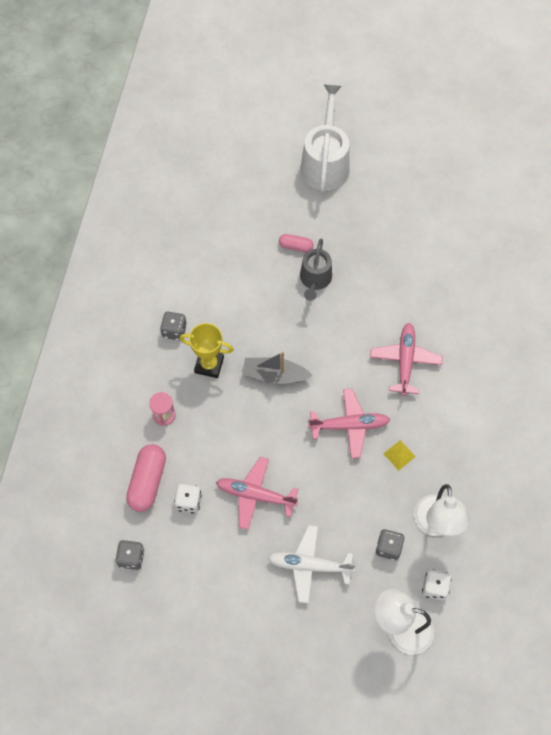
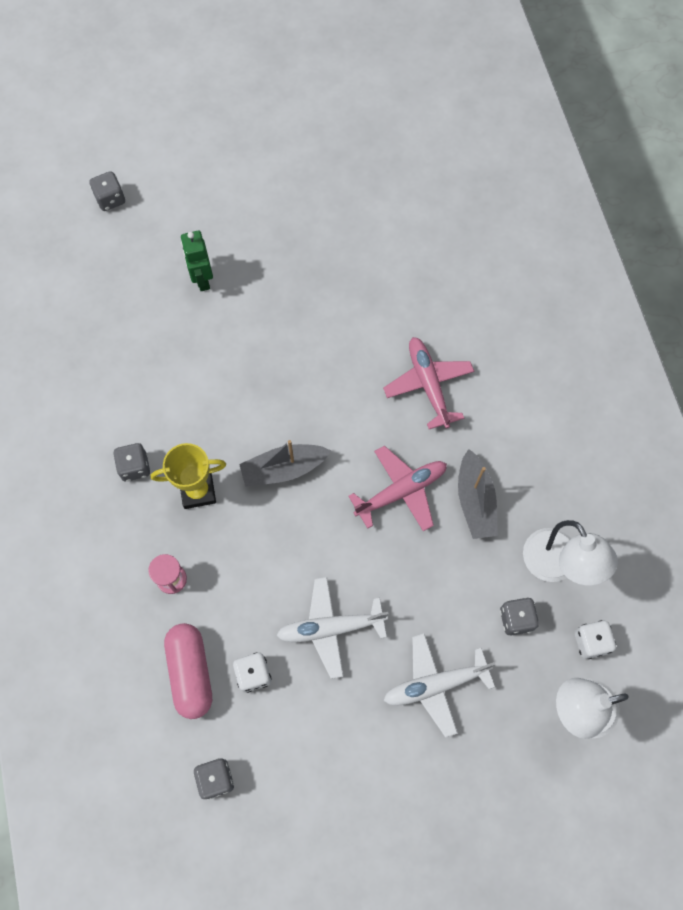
camera: 25 degrees left, 5 degrees up
(243, 143) = (110, 199): none -> grey dice
(256, 495) = (331, 628): pink plane -> white plane
(280, 223) = (202, 279): none -> green robot
(296, 246) = (234, 300): pink capsule -> none
(315, 279) = (276, 331): grey watering can -> none
(325, 163) = (222, 184): white watering can -> none
(399, 455) = (475, 501): yellow pyramid -> grey boat

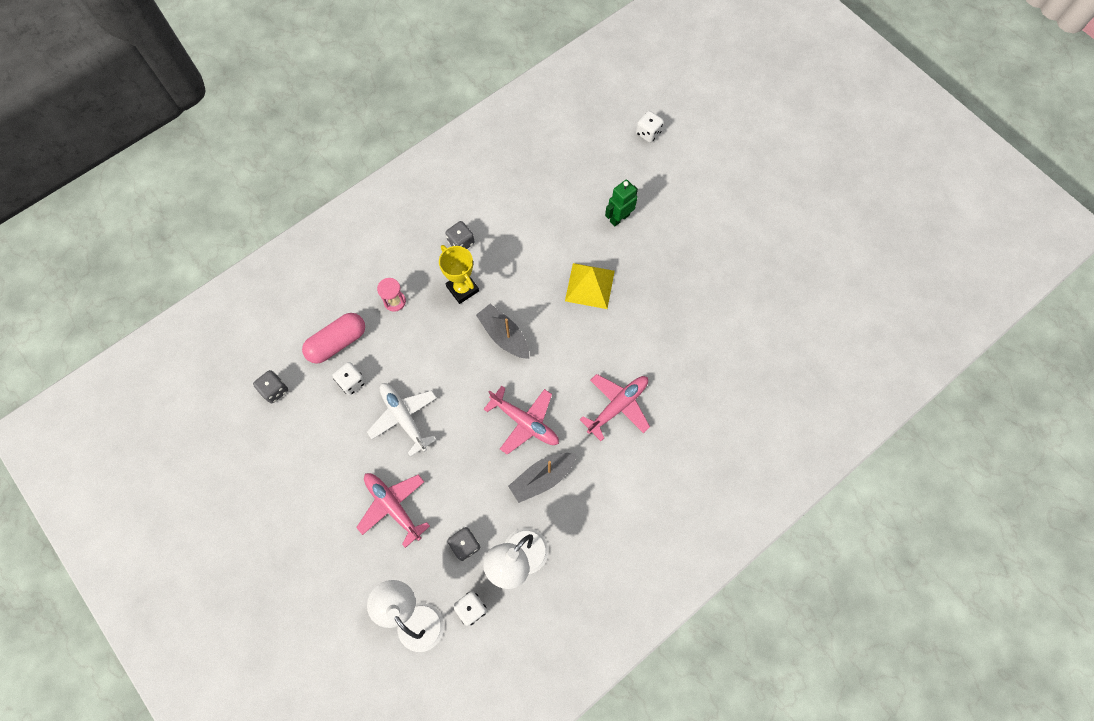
camera: 65 degrees right, 0 degrees up
(110, 199) = (648, 133): grey dice -> white dice
(269, 348) = (589, 285): none -> yellow pyramid
(436, 684) = (393, 507): white plane -> pink plane

